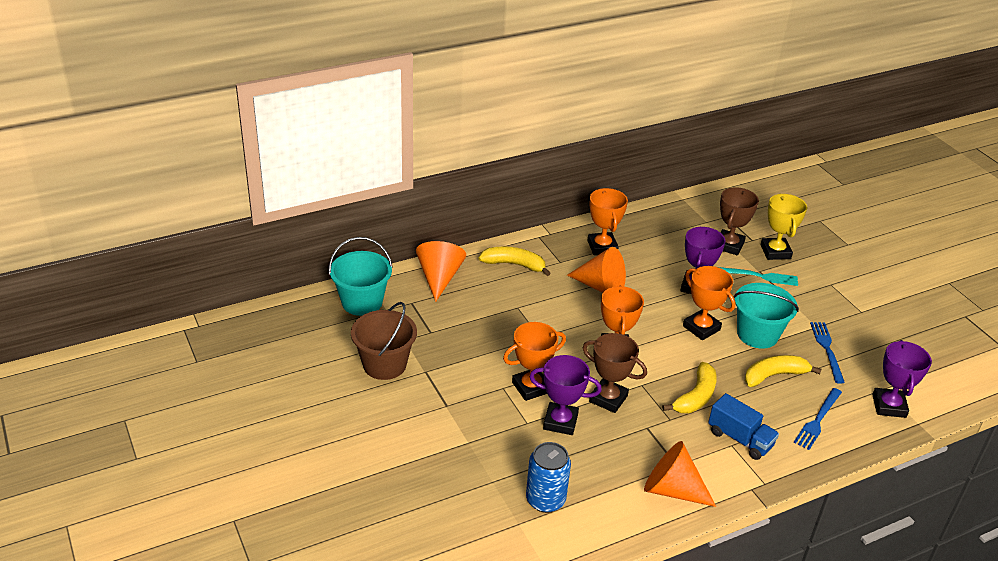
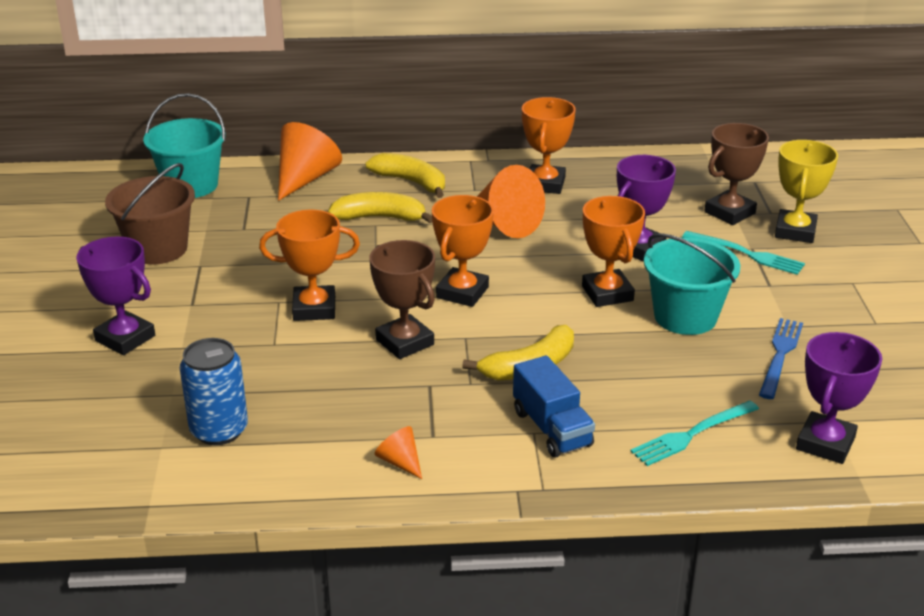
camera: 25 degrees right, 5 degrees down
(560, 422) = (317, 352): purple trophy -> purple trophy (125, 338)
(672, 489) = (400, 462): orange cone -> orange cone, size x0.49
(774, 375) = (669, 368): yellow banana -> yellow banana (380, 217)
(817, 420) = (692, 434): blue fork -> turquoise fork

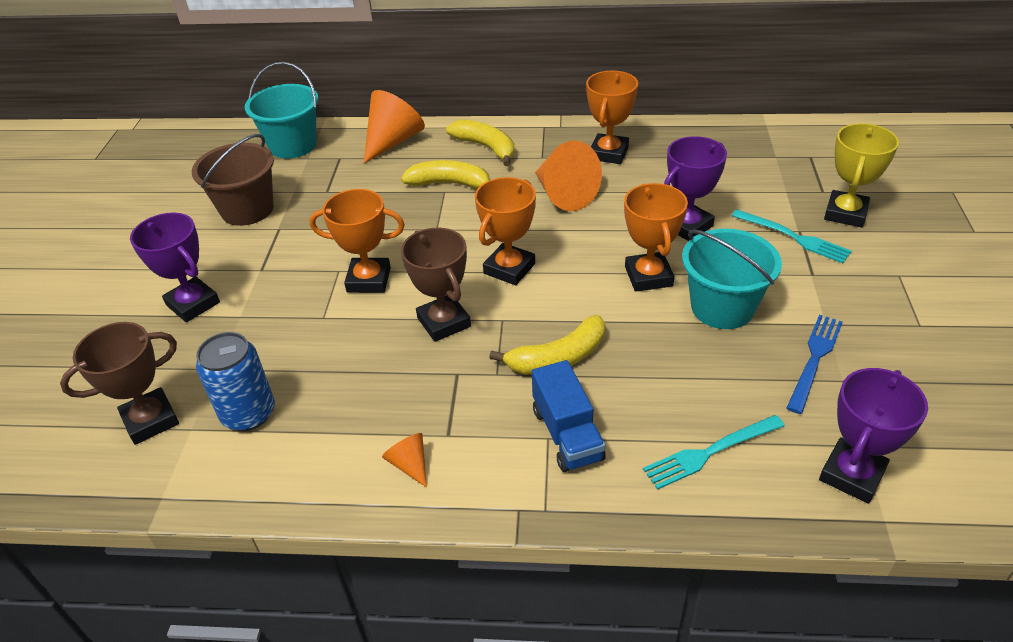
camera: 10 degrees right, 10 degrees up
(729, 212) = (782, 190): brown trophy -> brown trophy (150, 420)

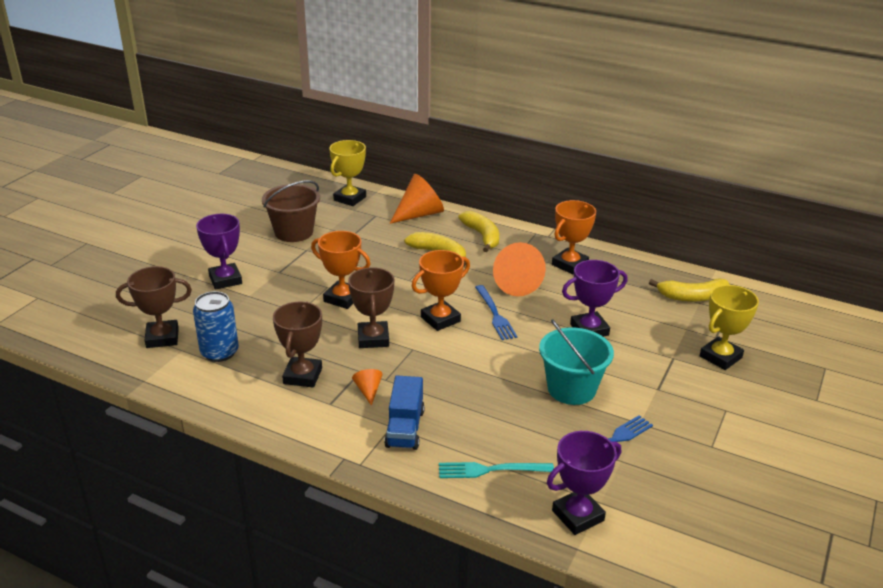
camera: 20 degrees right, 10 degrees down
(293, 145) = (349, 198): turquoise bucket -> yellow trophy
(386, 408) = (302, 376): none -> brown trophy
(409, 464) = (295, 411): orange cone -> orange cone (368, 391)
(558, 358) = (433, 383): yellow banana -> yellow banana (692, 297)
(569, 241) = (495, 314): none -> blue fork
(648, 276) = (534, 353): orange trophy -> none
(793, 237) = (664, 361): turquoise fork -> none

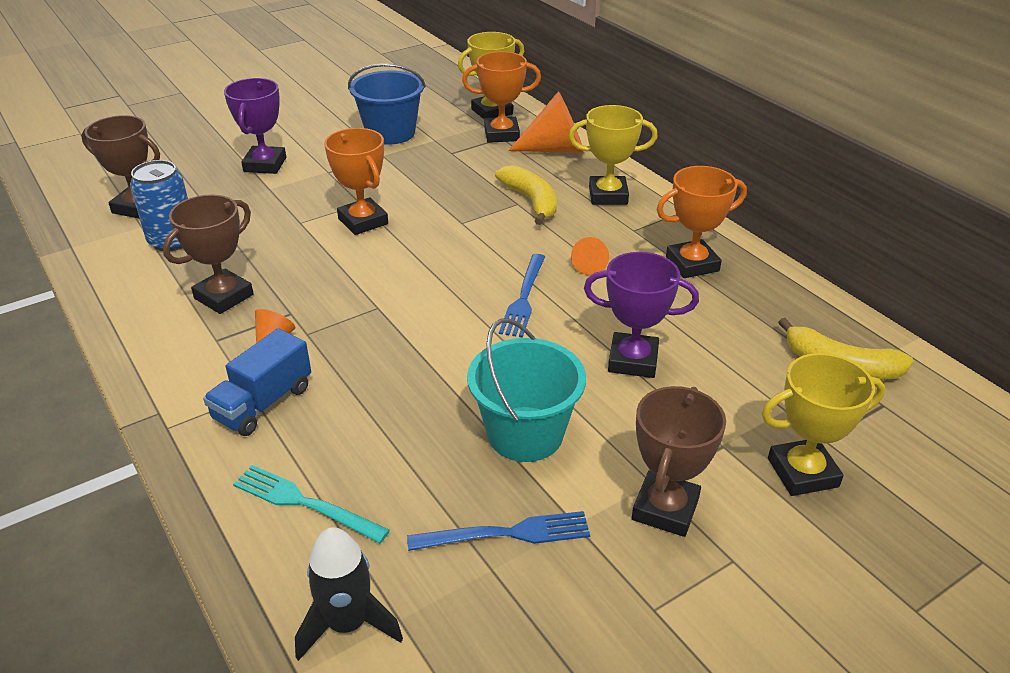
camera: 30 degrees right, 5 degrees up
(294, 232) = (390, 133): brown bucket -> blue bucket
(373, 338) = (346, 279): brown trophy -> brown trophy (665, 509)
(440, 319) = (449, 282): orange trophy -> orange trophy (501, 134)
(482, 236) = (608, 195): yellow banana -> yellow trophy
(514, 283) = (591, 266): orange cone -> orange cone, size x0.49
(577, 515) = (347, 624): purple trophy -> black rocket

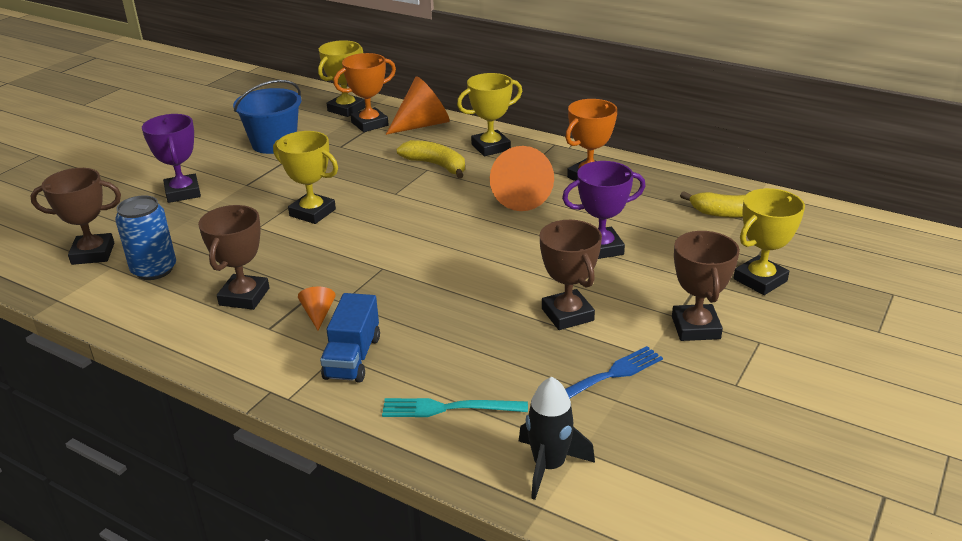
camera: 25 degrees left, 5 degrees down
(363, 221) = (312, 212): orange trophy -> yellow trophy
(524, 298) = (489, 231): blue fork -> none
(525, 434) = (567, 315): turquoise bucket -> brown trophy
(591, 266) = (519, 197): orange cone -> orange cone, size x2.04

